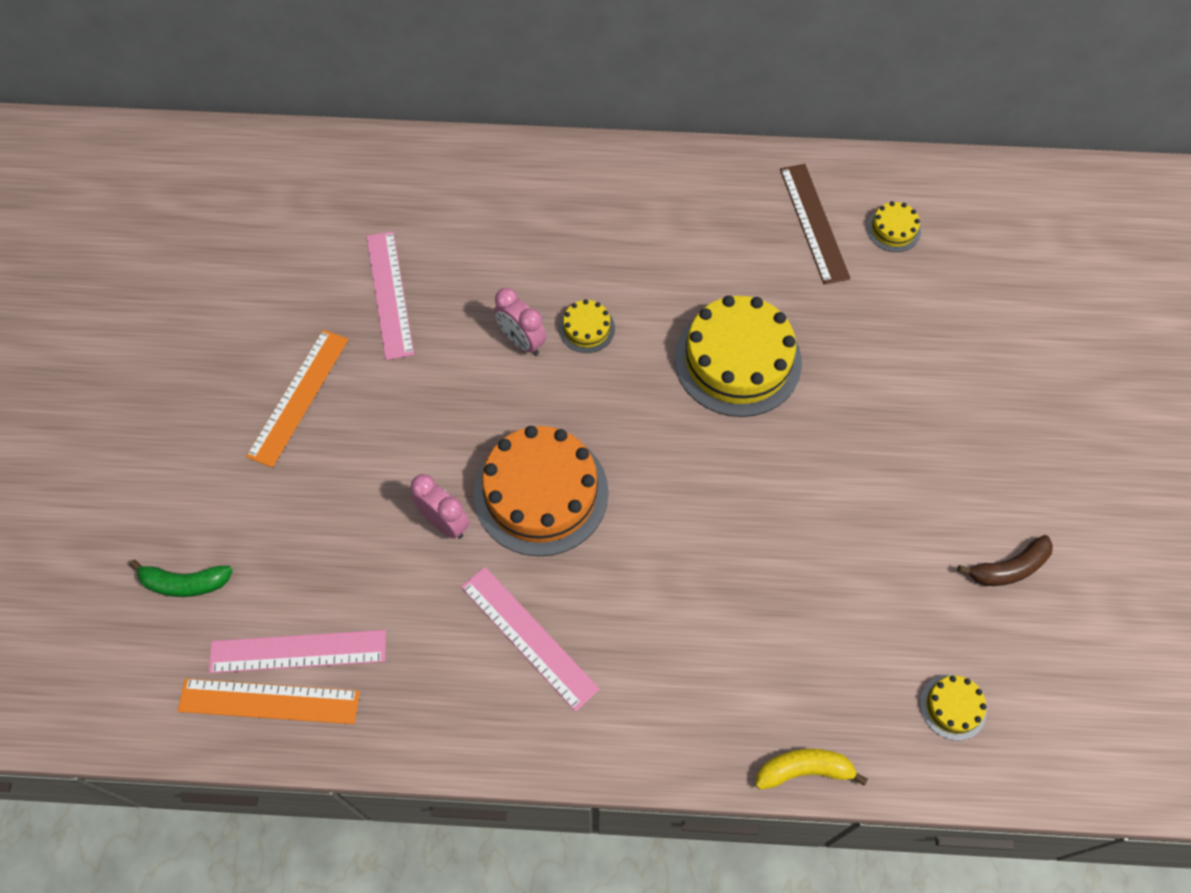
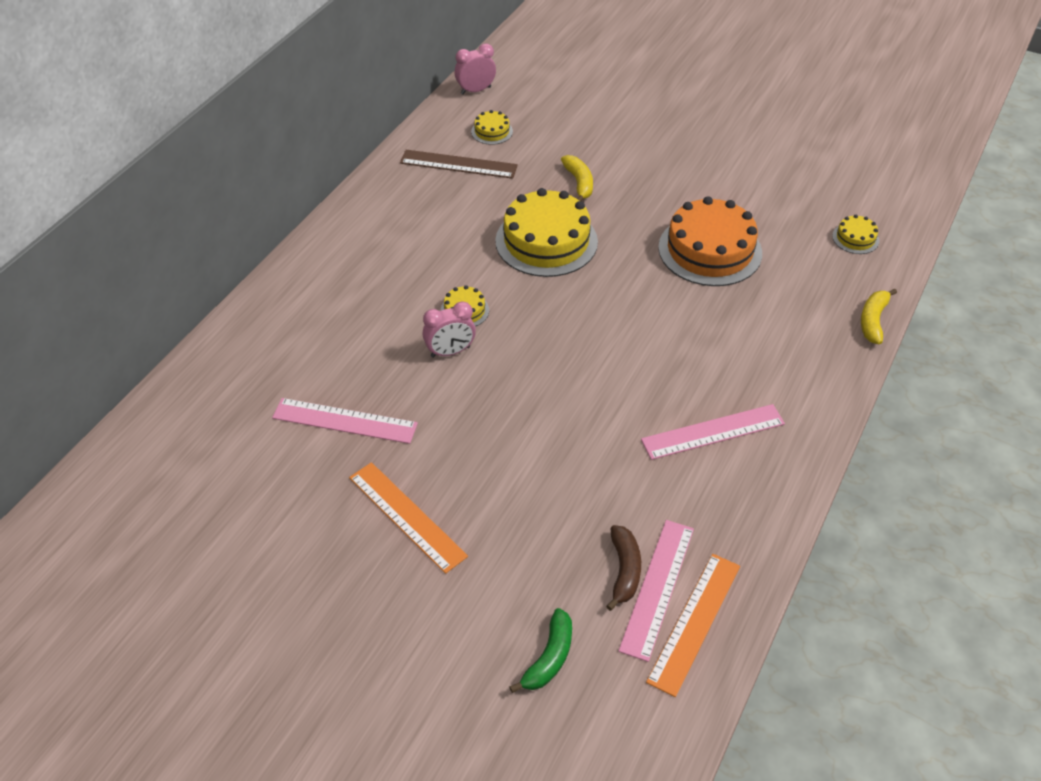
camera: 65 degrees left, 15 degrees down
(444, 522) = (588, 452): pink clock -> pink clock (475, 90)
(541, 493) = (594, 385): orange cake -> orange cake (710, 250)
(859, 353) = (579, 183): none -> yellow banana
(1009, 568) = (772, 179): brown banana -> brown banana (624, 570)

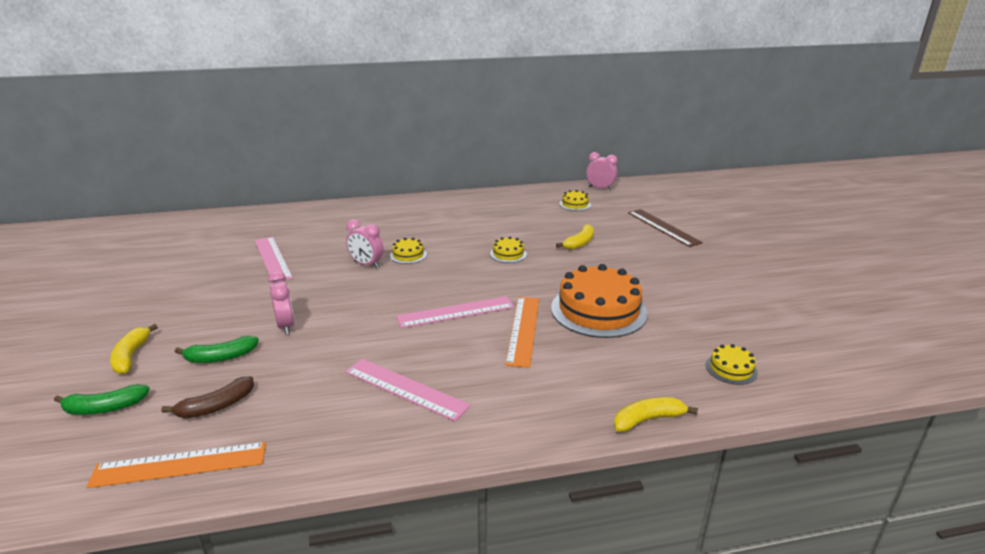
camera: 50 degrees right, 20 degrees down
(407, 516) = (208, 305): orange ruler -> orange ruler (523, 330)
(458, 164) = (530, 207): brown ruler -> brown ruler (663, 227)
(460, 613) = (131, 356): none -> yellow banana
(521, 468) = (286, 326): none -> pink clock
(535, 540) = (220, 357): none -> green banana
(546, 241) = (508, 254): yellow cake -> yellow cake, size x0.45
(657, 588) = (208, 429): pink ruler -> pink ruler (456, 312)

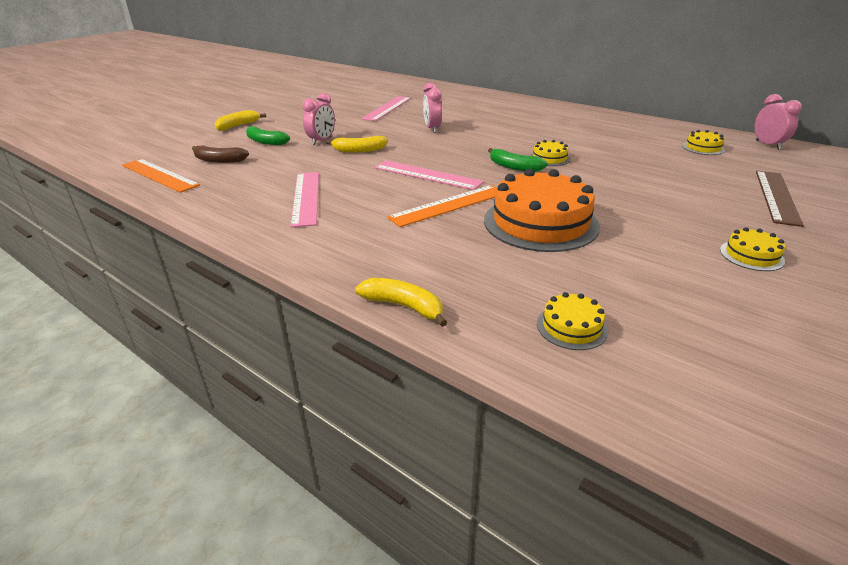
camera: 50 degrees right, 5 degrees up
(105, 408) = (187, 141): green banana -> green banana (514, 167)
(408, 255) = (471, 133): yellow cake -> yellow cake (751, 255)
(579, 243) = (638, 174): yellow banana -> yellow banana (359, 150)

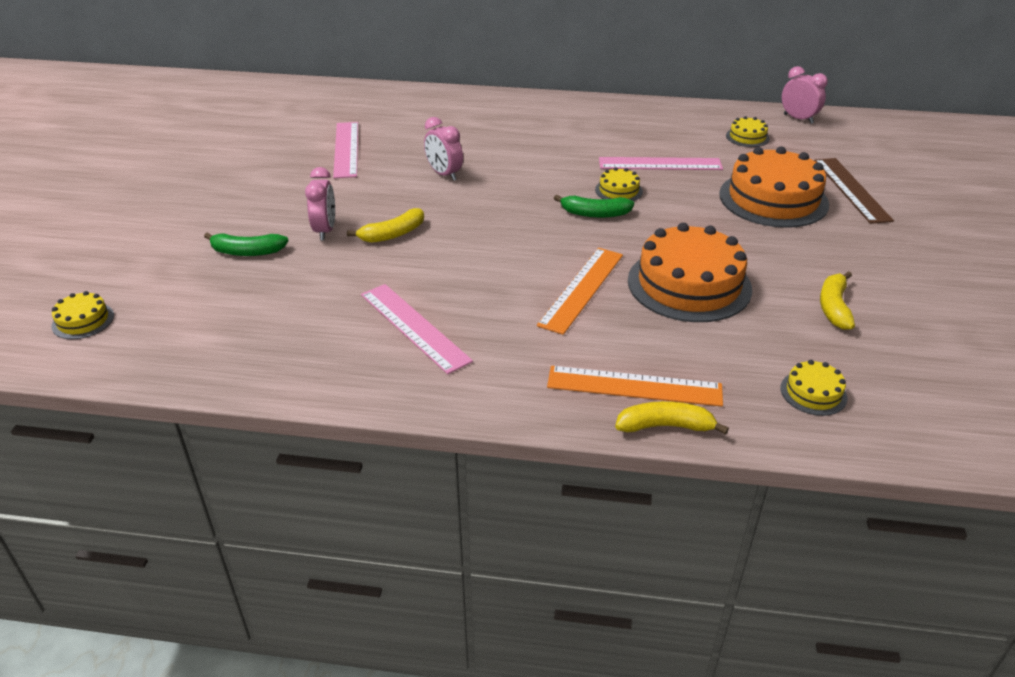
camera: 30 degrees left, 5 degrees up
(159, 175) = (168, 352): orange ruler -> orange ruler (634, 386)
(219, 160) = (222, 302): brown banana -> none
(238, 126) = (166, 233): yellow banana -> yellow banana (834, 307)
(427, 175) = (515, 252): pink ruler -> pink ruler (660, 164)
(685, 188) = (773, 199): none -> orange cake
(751, 255) = (880, 267): yellow cake -> yellow cake (83, 321)

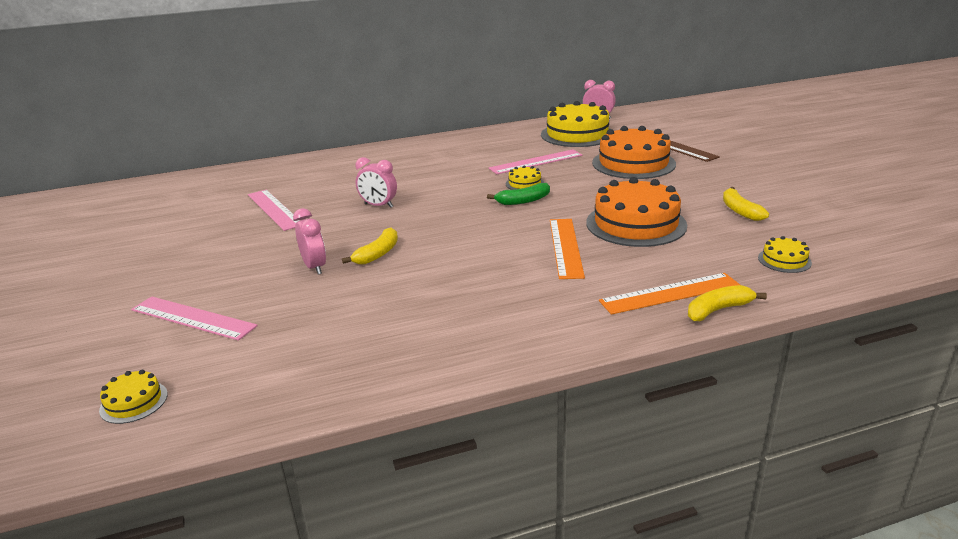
camera: 25 degrees left, 10 degrees down
(247, 252) = (256, 301): green banana -> none
(414, 327) = (464, 308): pink ruler -> pink ruler (193, 318)
(747, 137) = (577, 134): yellow cake -> yellow cake, size x2.22

